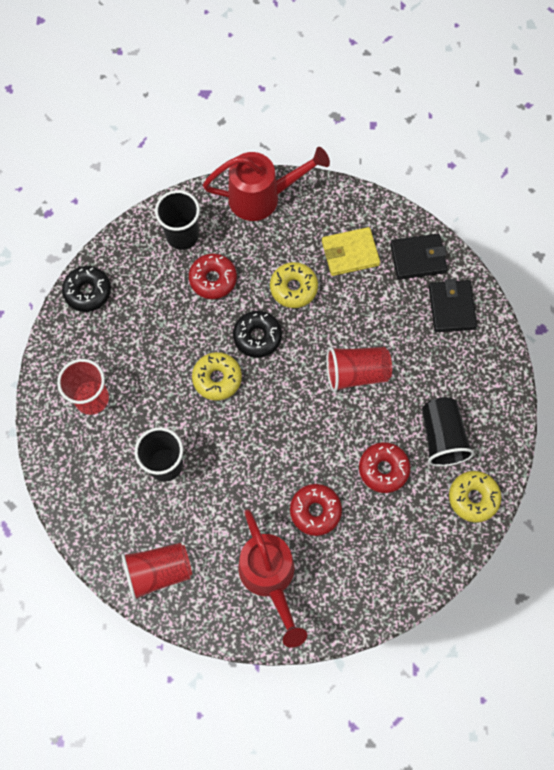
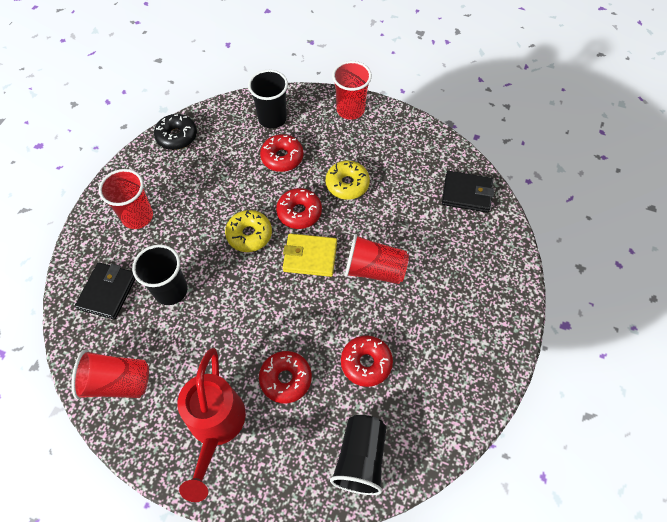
camera: 20 degrees right, 10 degrees down
(257, 337) = (299, 212): black donut -> red donut
(262, 197) = (350, 110): red watering can -> red cup
(350, 253) = (407, 172): yellow wallet -> yellow wallet (310, 256)
(442, 437) = (434, 353): black cup -> black cup (360, 459)
(452, 307) = (483, 242): black wallet -> black wallet (108, 292)
(473, 498) = (444, 422): yellow donut -> none

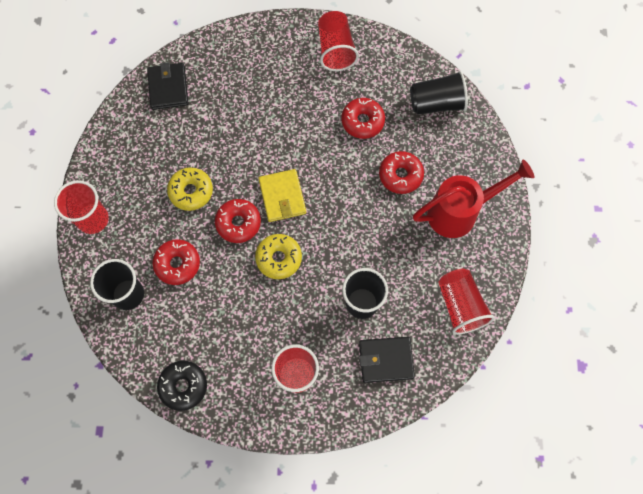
camera: 110 degrees left, 10 degrees up
(374, 270) = (276, 140): red cup -> red cup (335, 50)

